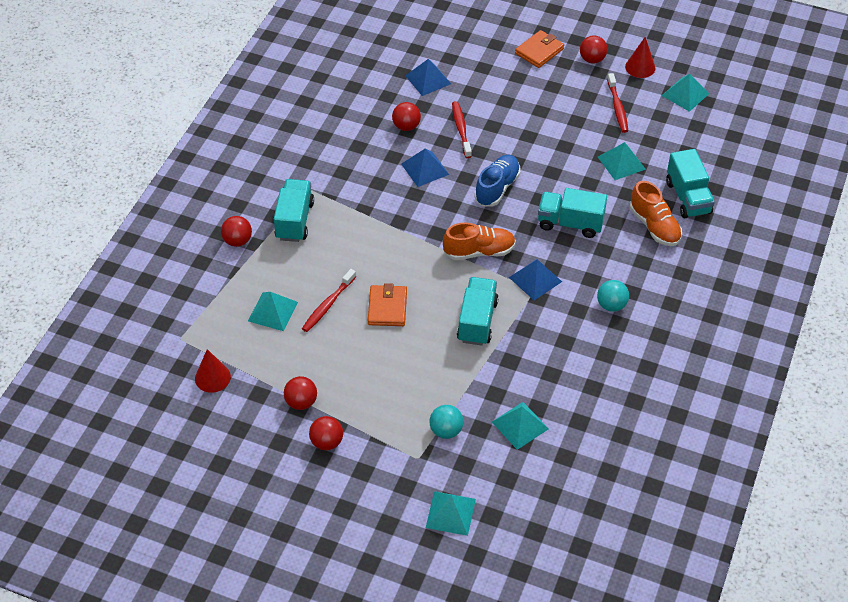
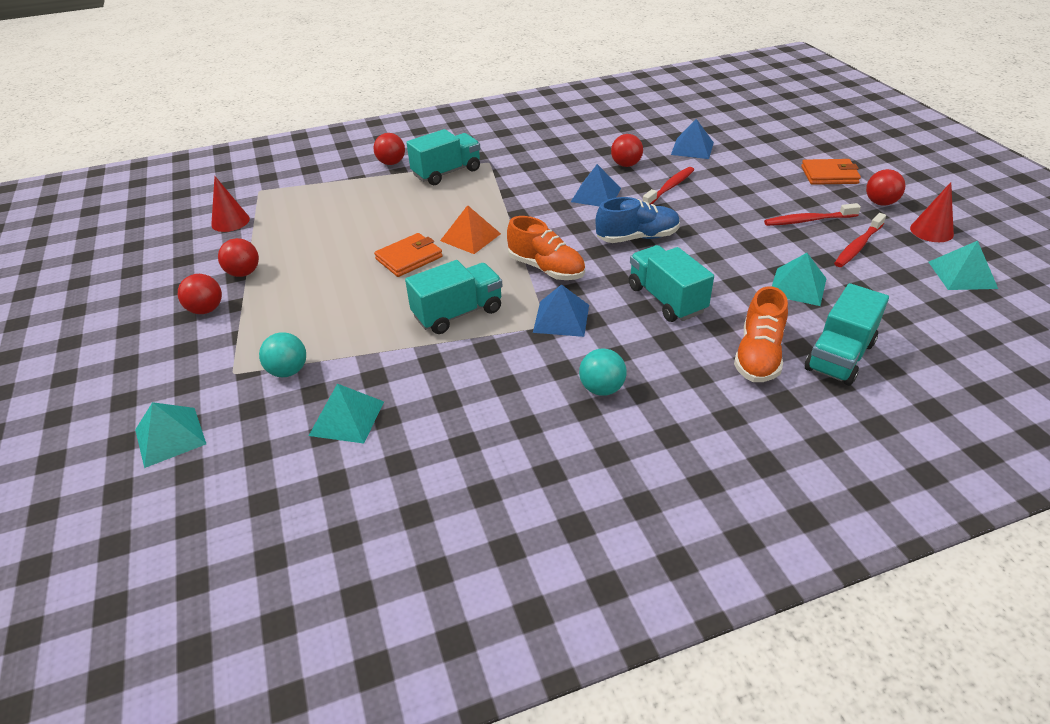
camera: 50 degrees right, 10 degrees down
(272, 311) = (335, 211): turquoise pyramid -> none
(328, 305) = (374, 230): red toothbrush -> red toothbrush (808, 220)
(399, 263) = (470, 237): none -> orange pyramid

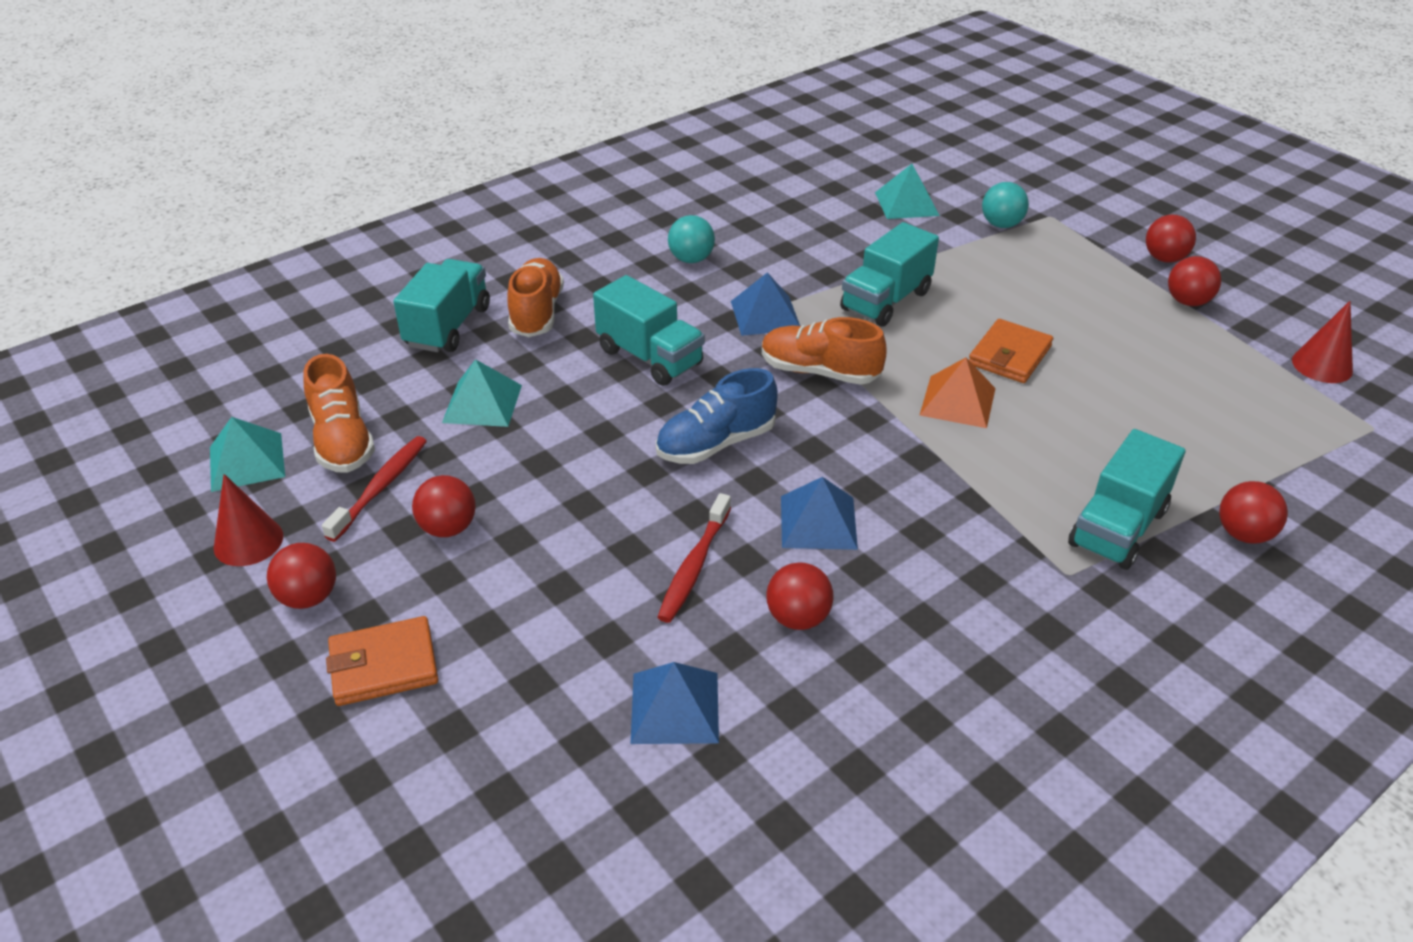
camera: 160 degrees right, 0 degrees up
(170, 436) = (1037, 171): turquoise pyramid -> none
(808, 220) = (448, 528): red toothbrush -> red ball
(897, 277) = (342, 441): none -> orange shoe

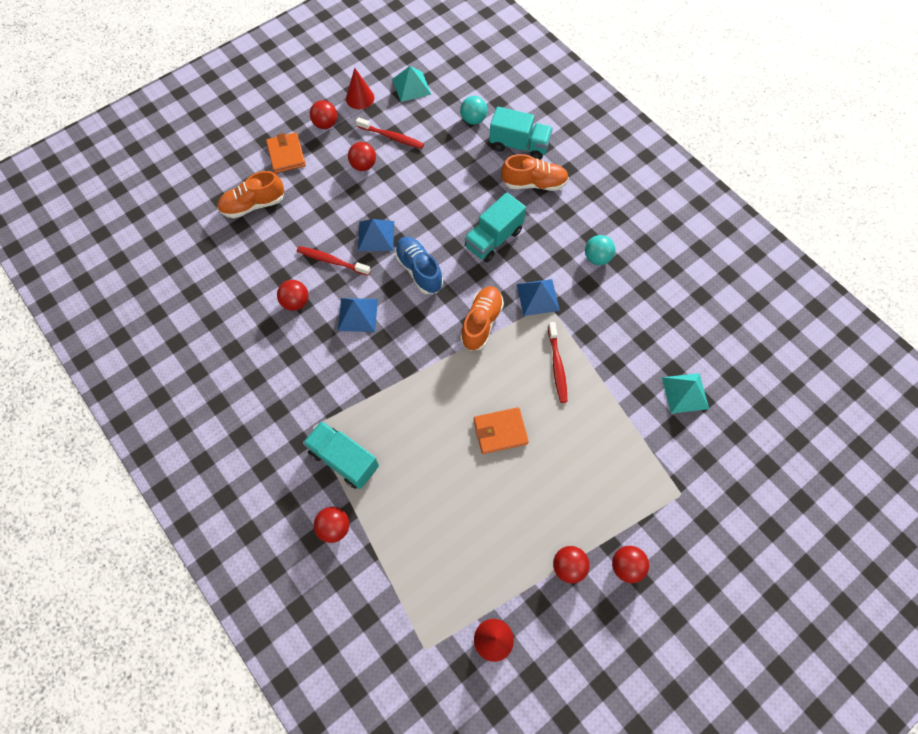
camera: 90 degrees right, 25 degrees up
(342, 441) = (425, 117): orange shoe -> orange shoe (253, 205)
(482, 403) = (453, 168): turquoise pyramid -> none
(675, 707) = (252, 255): blue pyramid -> blue pyramid (376, 236)
(886, 301) = (557, 366): turquoise truck -> red toothbrush
(957, 401) = (454, 394): orange pyramid -> none
(1001, 225) = (662, 455): turquoise ball -> turquoise ball (473, 120)
(1009, 355) = (500, 431): orange wallet -> orange wallet turned 45 degrees counterclockwise

